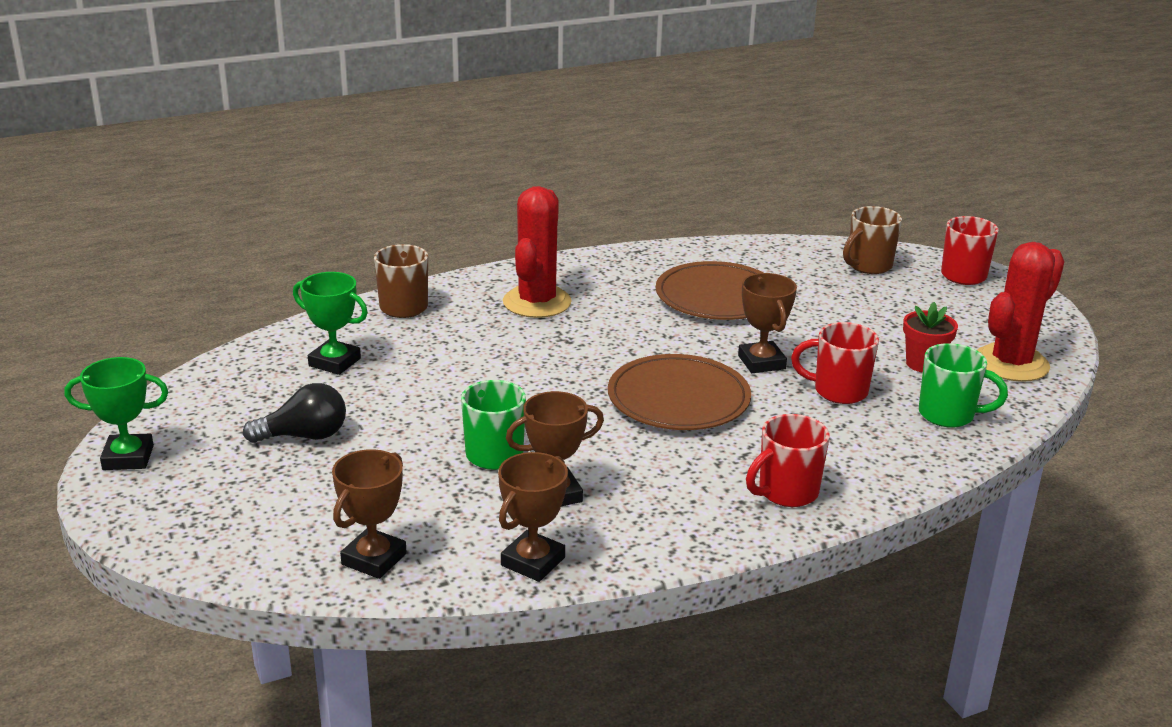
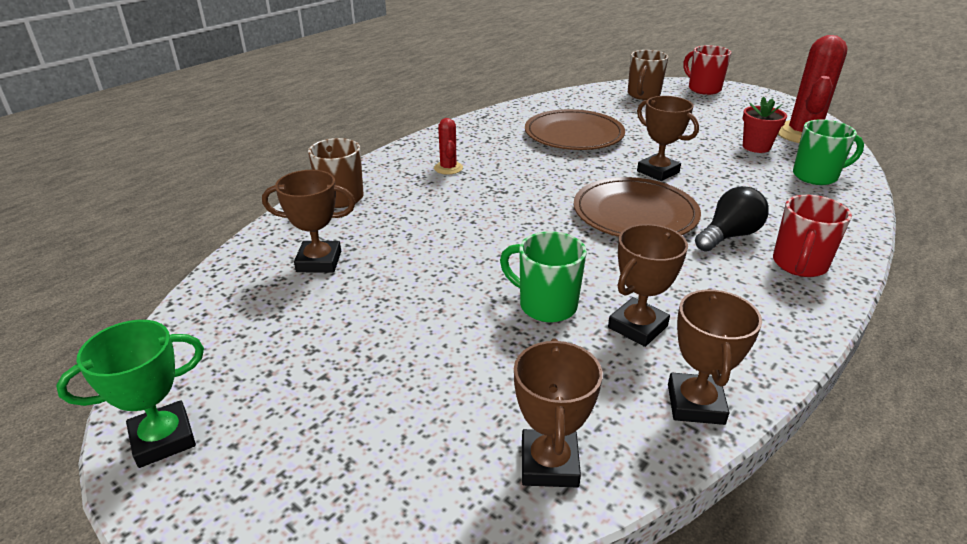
camera: 25 degrees left, 5 degrees up
(304, 436) = (351, 345): black light bulb -> black light bulb (728, 236)
(334, 362) = (319, 261): green trophy -> brown trophy
(537, 302) = (448, 168): red cactus -> red cactus, size x0.49
(838, 391) = (731, 179): red mug -> none

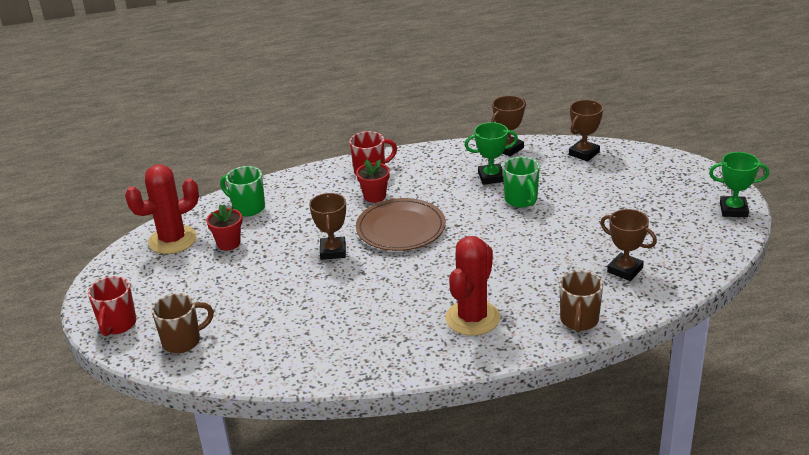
camera: 140 degrees left, 0 degrees up
(448, 168) = (472, 318): red cactus -> red cactus, size x2.04
(574, 134) = (328, 314): brown plate -> none
(637, 327) = (491, 177): brown trophy -> green trophy
(728, 236) = (374, 196): black light bulb -> red flower pot

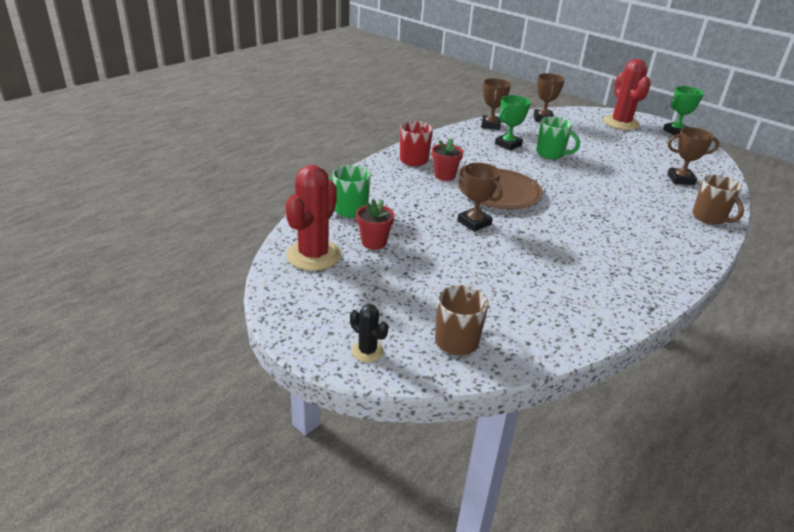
camera: 40 degrees left, 0 degrees up
(117, 325) = (367, 351): red mug -> black cactus
(472, 318) = (647, 238): red cactus -> red cactus (621, 123)

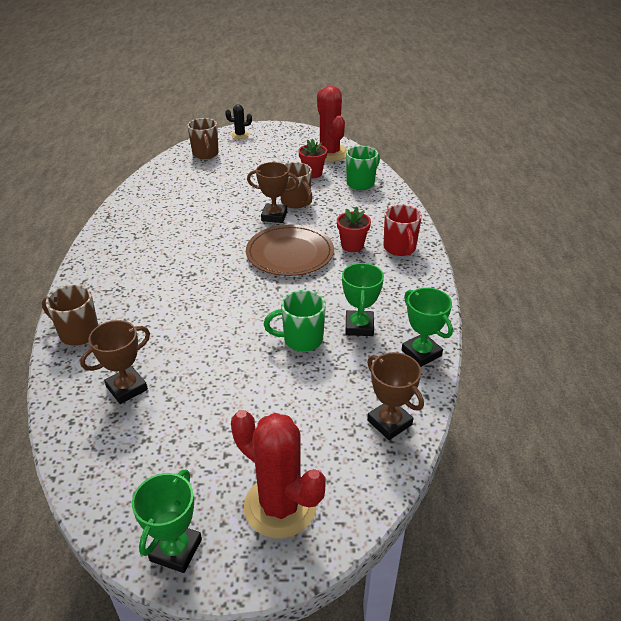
camera: 140 degrees right, 5 degrees up
(436, 224) = (296, 202): none -> brown mug
(490, 125) = (421, 353): brown trophy -> green trophy

